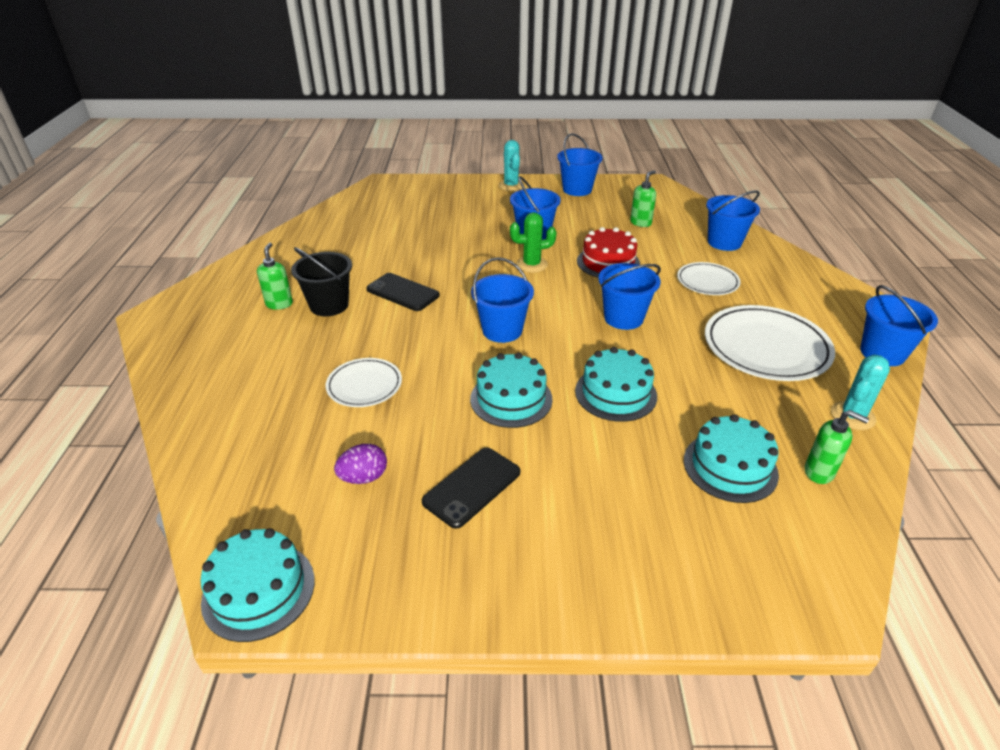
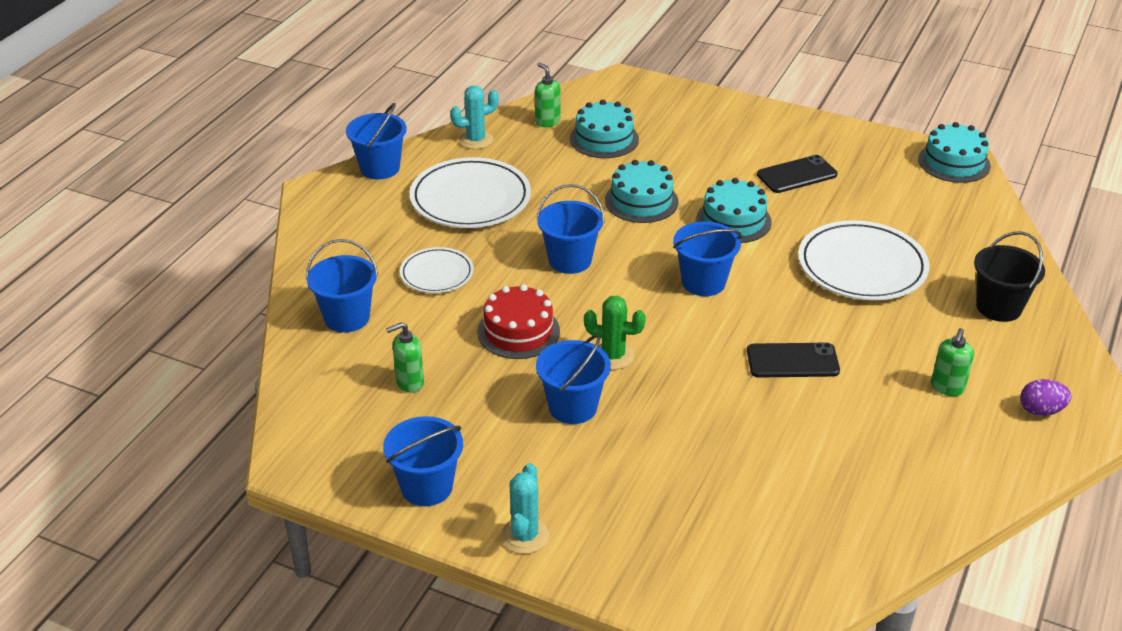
camera: 155 degrees left, 0 degrees up
(329, 305) = (886, 368): black bucket -> black bucket (999, 307)
(364, 385) = (862, 266): white plate -> white plate, size x1.76
(364, 477) = (876, 200): purple egg -> purple egg (1041, 411)
(403, 292) = (792, 361): black phone -> black phone turned 60 degrees counterclockwise

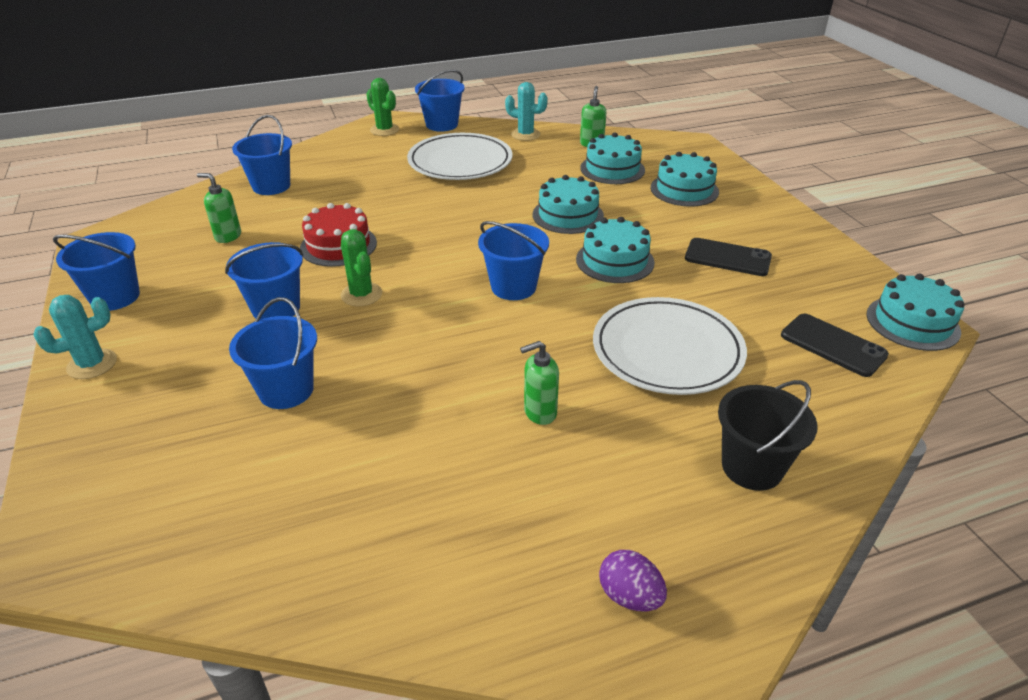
camera: 45 degrees right, 0 degrees up
(335, 202) = (384, 130): none -> green cactus
(437, 274) = (361, 190): white plate -> none
(570, 260) = (450, 224): blue bucket -> blue bucket (286, 390)
(685, 130) = (684, 190): none -> turquoise cake
(792, 361) = (475, 381): black phone -> black phone (833, 345)
(947, 388) = (569, 499): green soap dispenser -> green soap dispenser (539, 412)

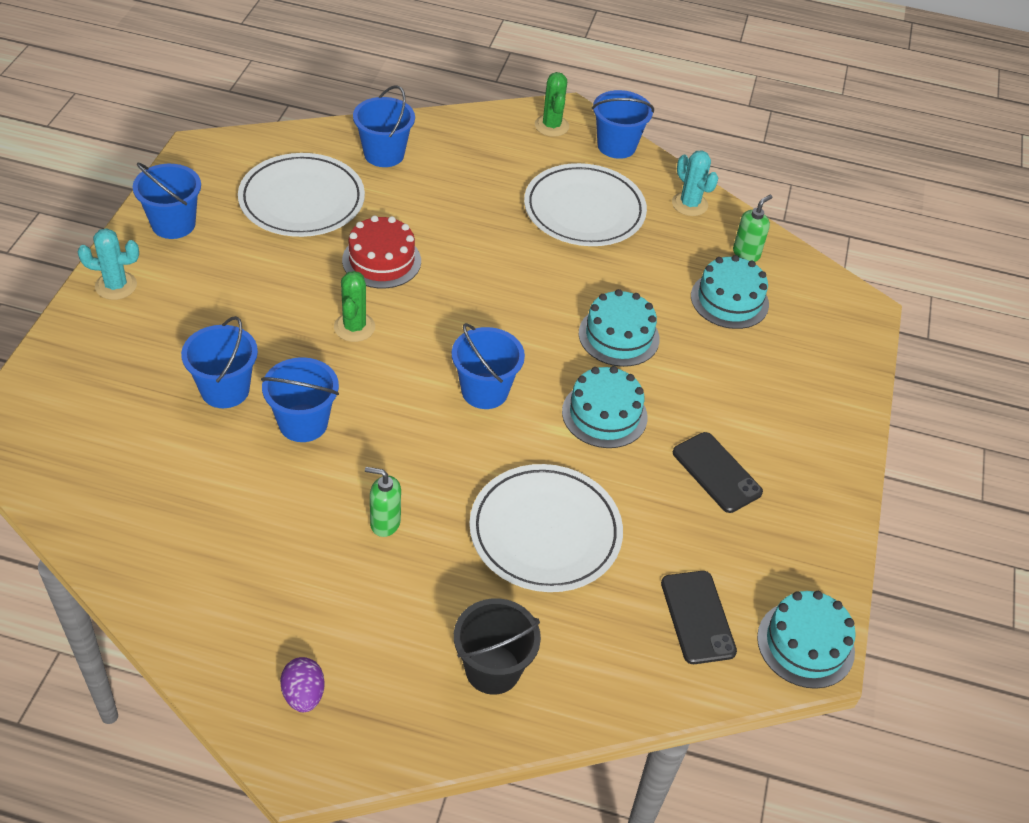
camera: 30 degrees right, 10 degrees up
(228, 236) = (302, 200): green soap dispenser -> white plate
(276, 308) = (278, 304): blue bucket -> blue bucket (303, 423)
(684, 190) = (774, 368): turquoise cake -> none

